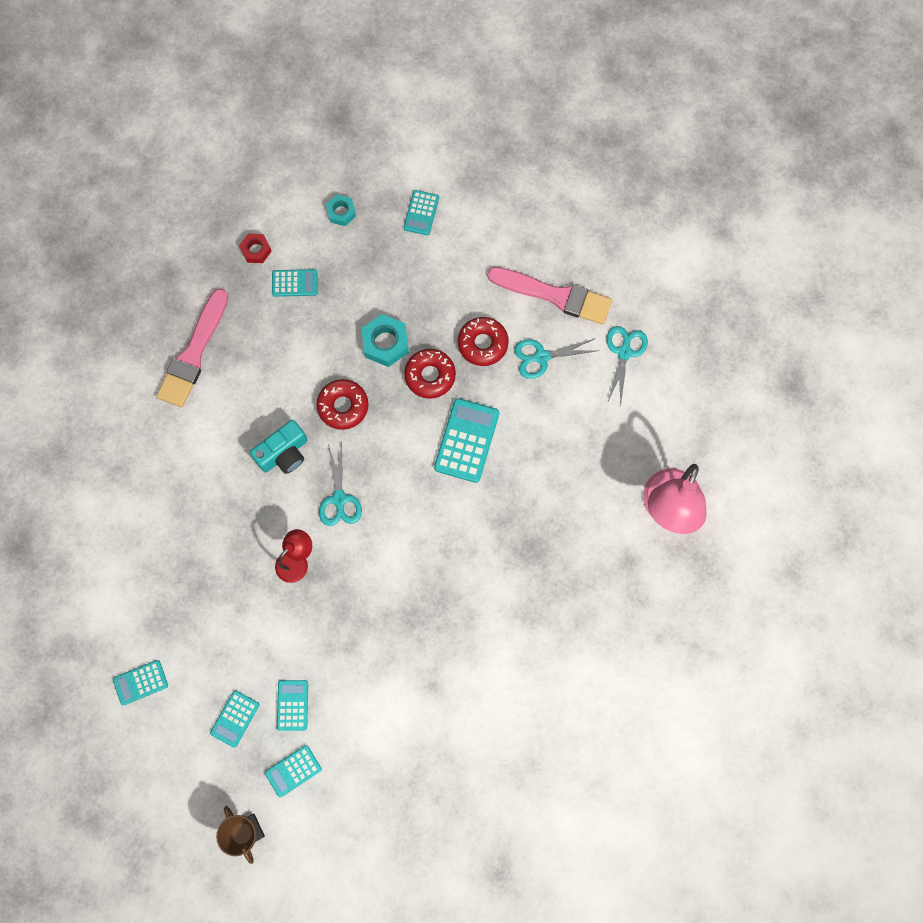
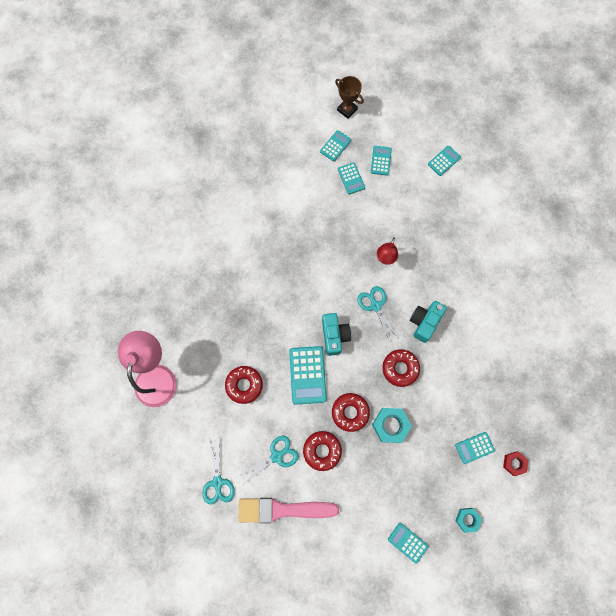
camera: 160 degrees right, 0 degrees up
(194, 353) = (517, 369): pink brush -> none
(411, 478) = (334, 336): none -> turquoise camera
(421, 213) = (407, 542): turquoise calculator -> turquoise calculator turned 45 degrees counterclockwise
(554, 457) = (244, 385): none -> red donut

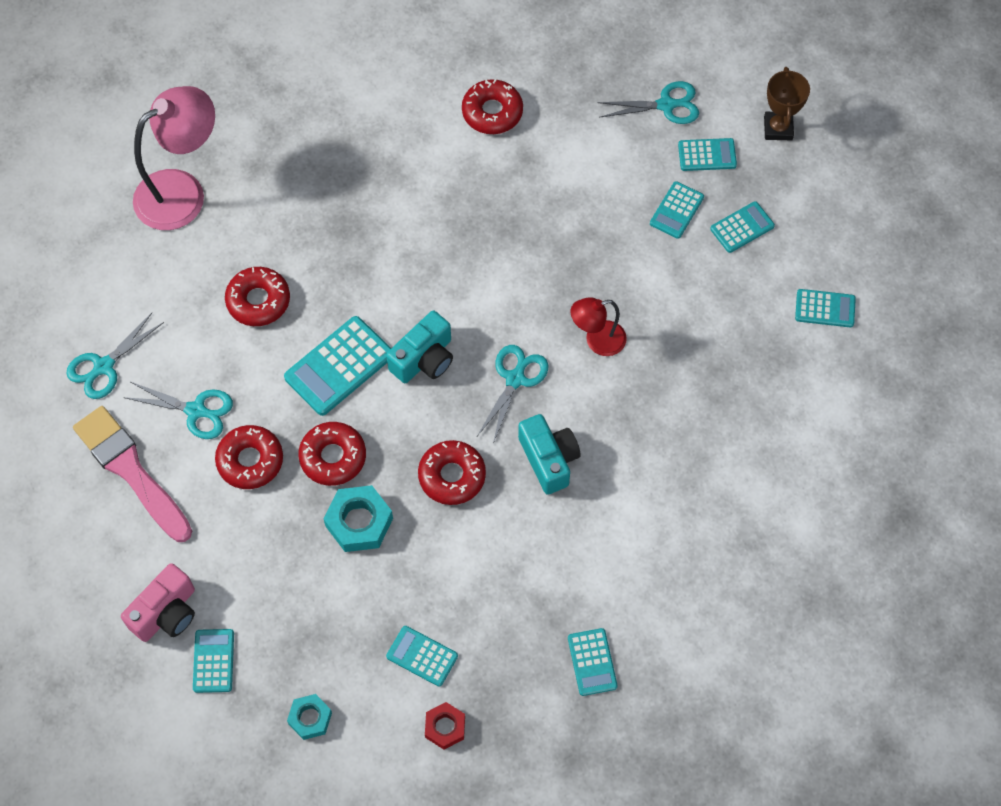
camera: 50 degrees right, 10 degrees down
(238, 212) = (492, 112): none -> red donut
(297, 141) = (666, 105): none -> turquoise scissors
(367, 547) = (166, 613): none -> pink camera
(424, 322) = (549, 459): turquoise camera -> turquoise camera turned 75 degrees clockwise
(529, 379) = (592, 662): none -> turquoise calculator

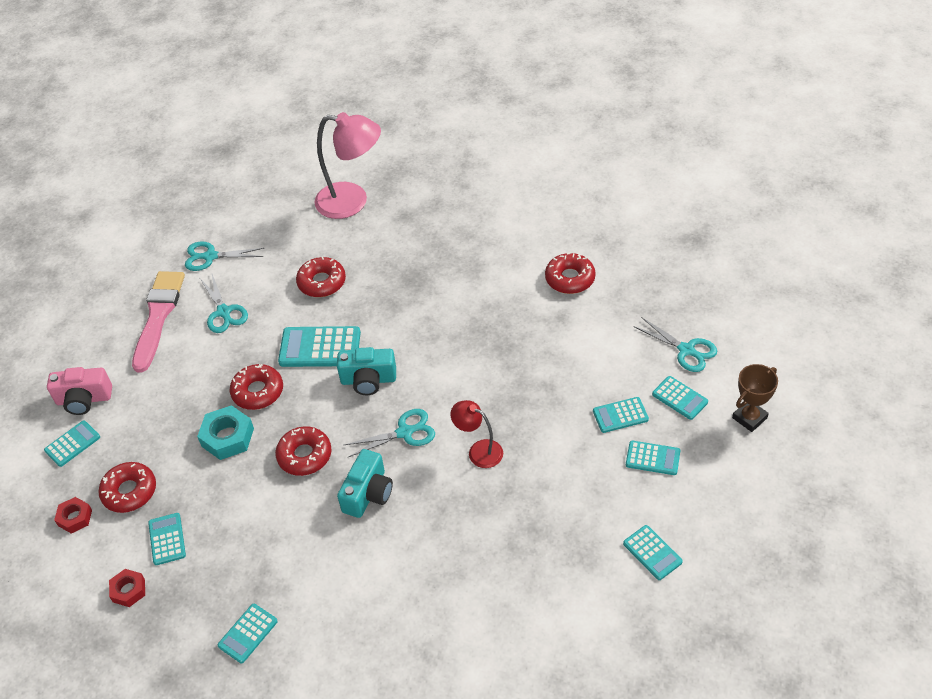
camera: 50 degrees right, 15 degrees down
(250, 461) = (217, 358): red donut -> red donut (129, 491)
(310, 718) = (75, 518): turquoise nut -> red nut

